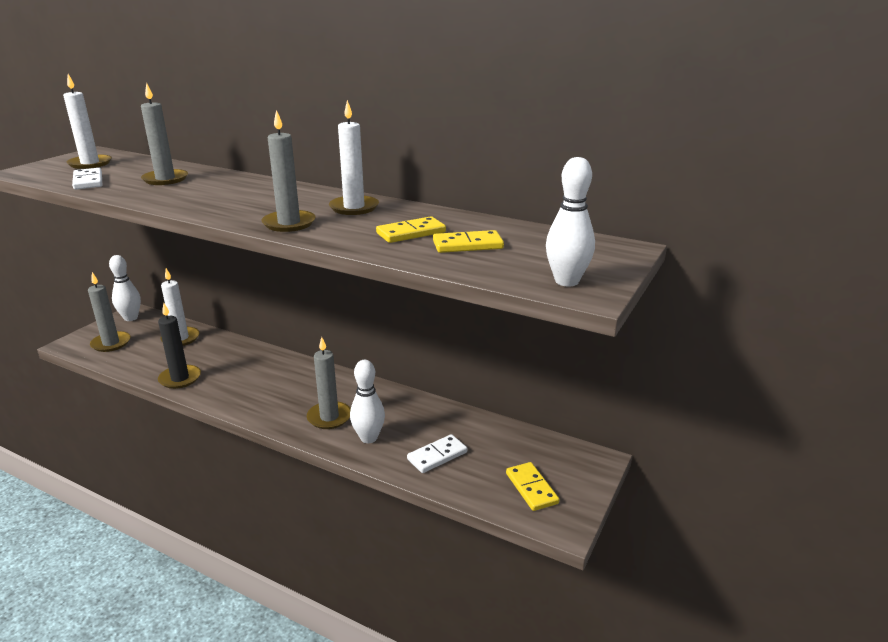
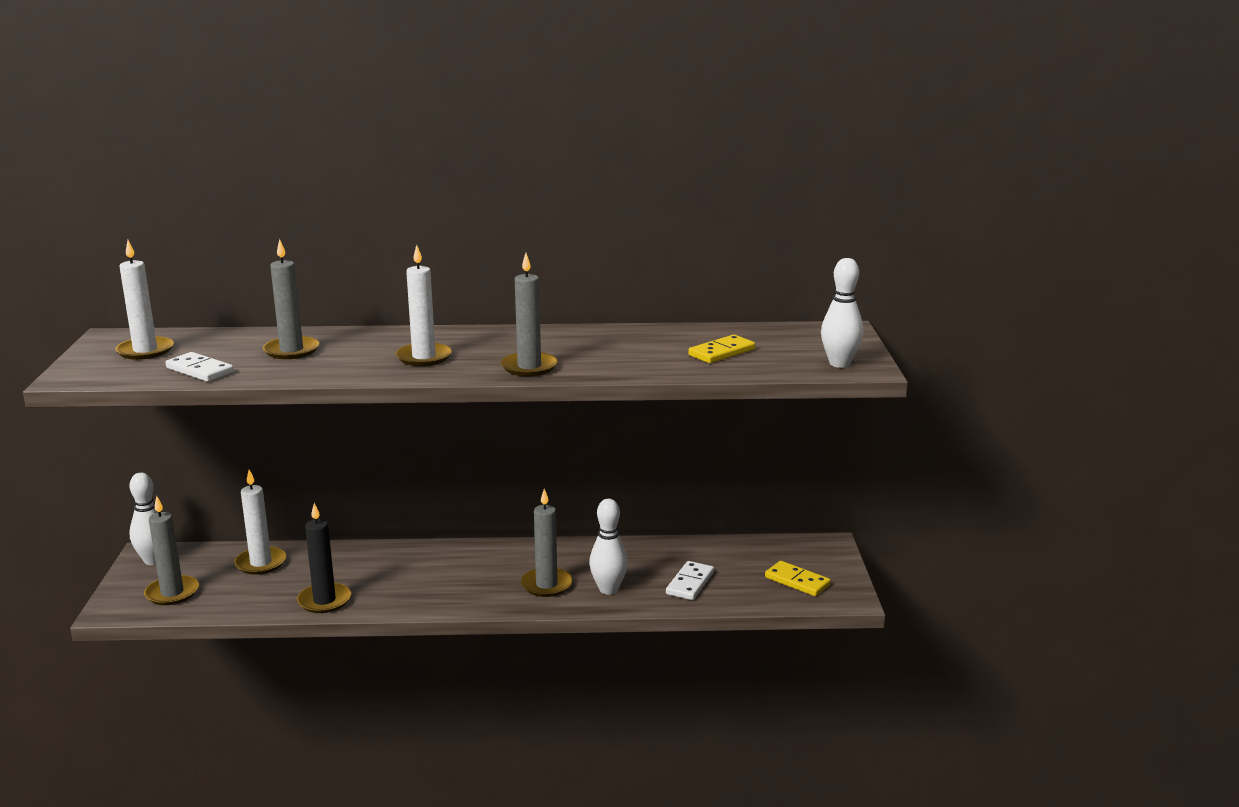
camera: 30 degrees left, 5 degrees down
(354, 207) = (561, 340): white candle -> white candle (424, 357)
(411, 233) = (656, 352): yellow domino -> none

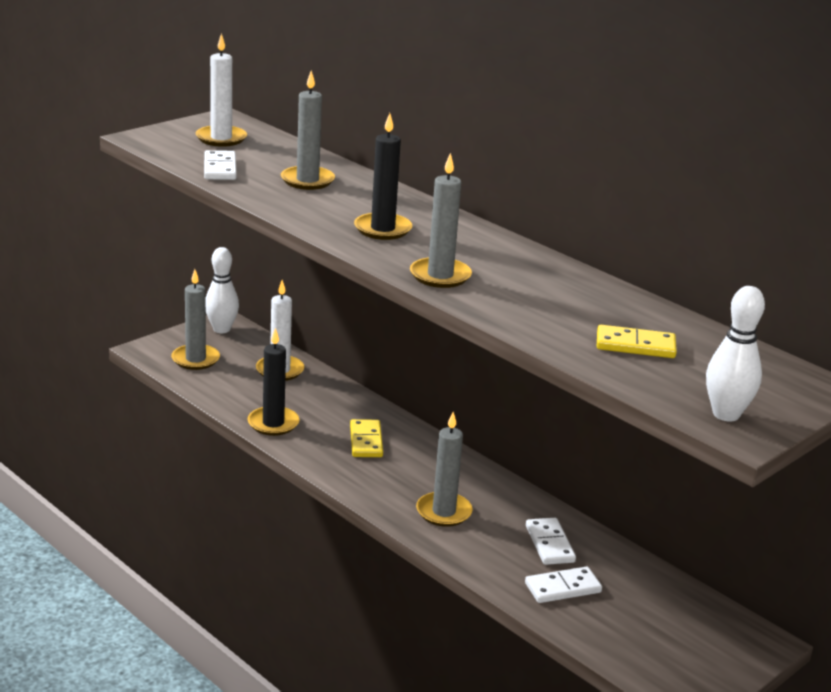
camera: 45 degrees right, 5 degrees up
(424, 357) = (382, 229): white candle -> black candle
(608, 589) = (485, 547): white bowling pin -> none
(640, 564) = (549, 544): none -> white domino
(797, 581) = (665, 652): yellow domino -> yellow domino (366, 441)

